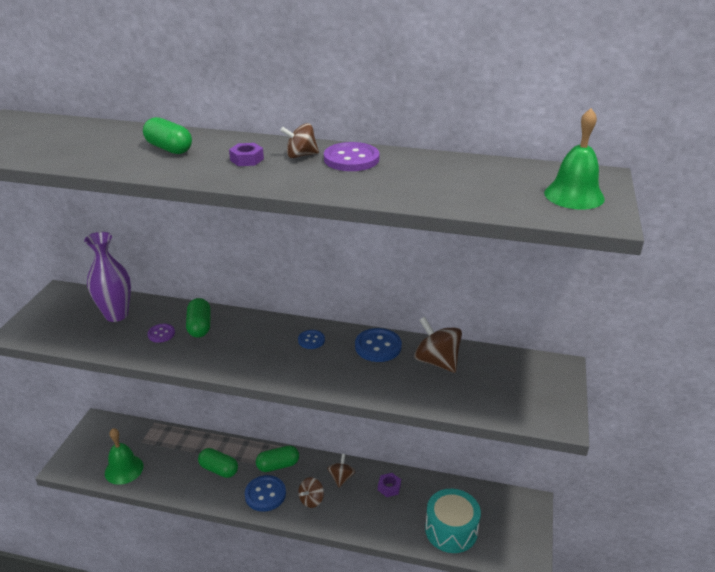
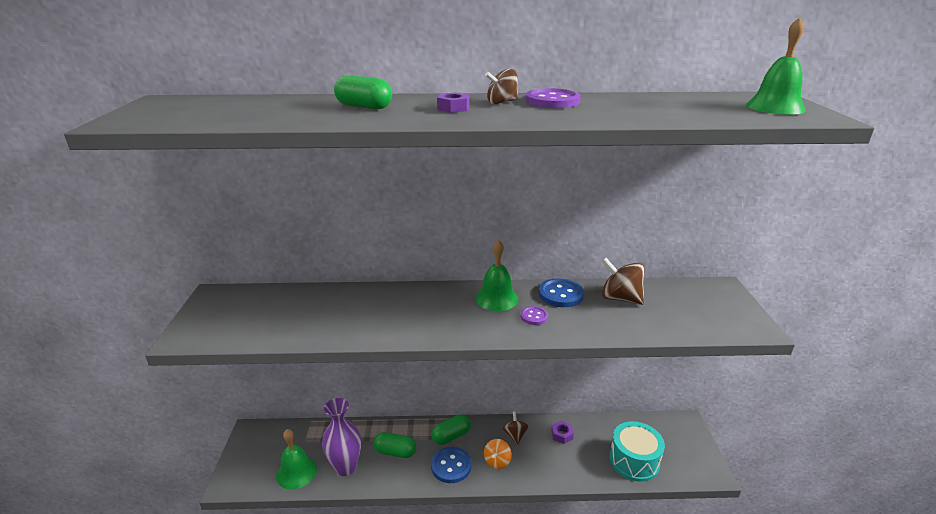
camera: 15 degrees left, 5 degrees down
(116, 315) = (287, 305): purple vase -> purple vase (345, 467)
(161, 334) = (344, 315): purple button -> purple button (534, 316)
(199, 326) = (380, 303): green capsule -> none
(311, 340) = (496, 298): blue button -> green bell
(311, 500) = (497, 461): brown spinning top -> orange spinning top

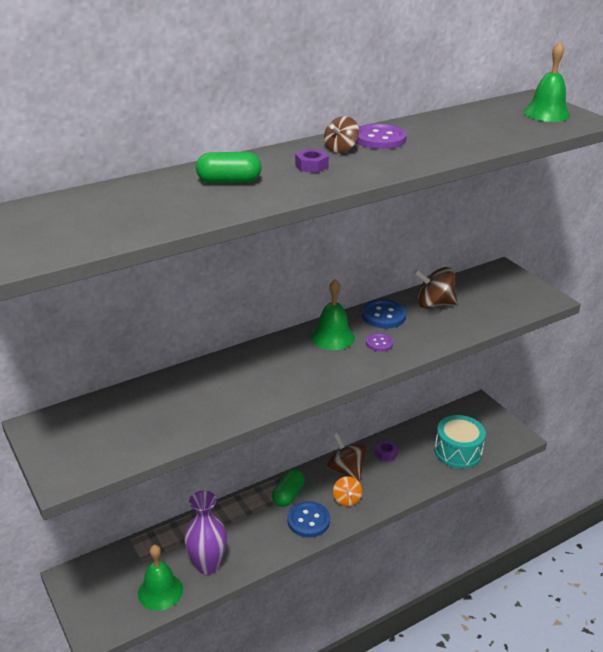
camera: 30 degrees left, 5 degrees up
(395, 452) = (245, 531): green capsule -> none
(515, 435) = (346, 470): brown spinning top -> brown spinning top, size x1.58

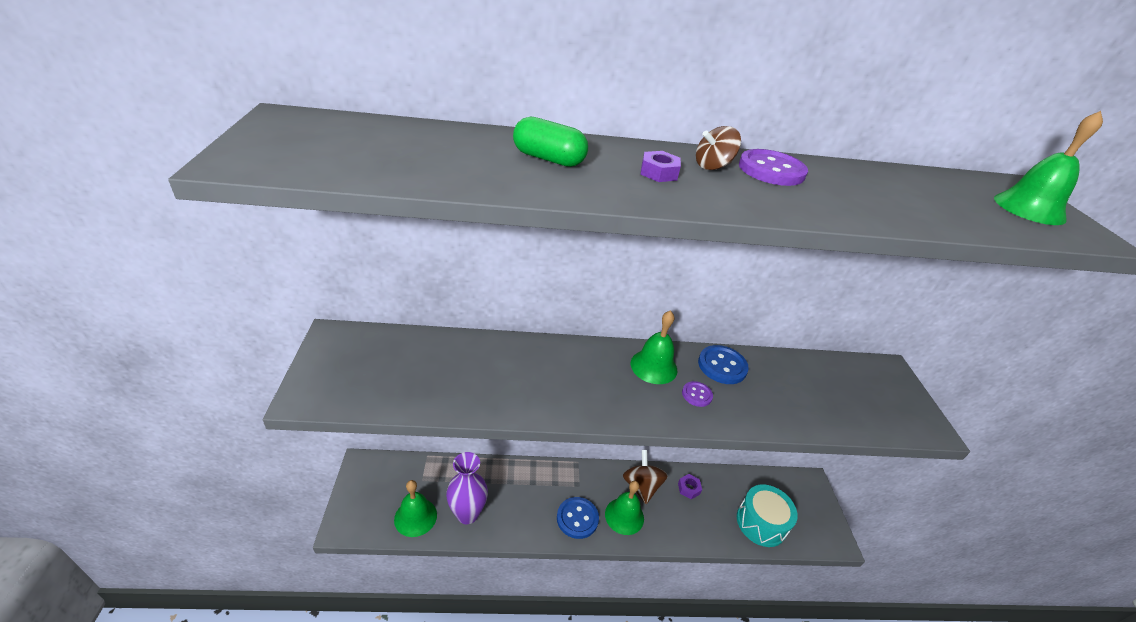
camera: 25 degrees right, 5 degrees up
(288, 495) = (576, 483): green capsule -> none
(346, 499) = (624, 516): orange spinning top -> green bell
(434, 304) = (785, 376): brown spinning top -> none

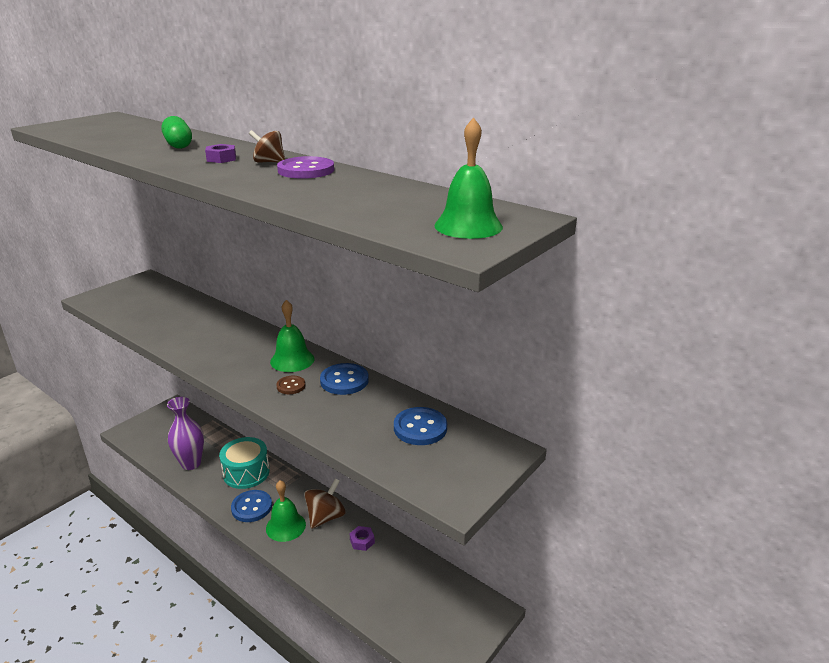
camera: 45 degrees right, 10 degrees down
(415, 517) = (163, 448): green bell -> none
(697, 395) = (291, 386): purple button -> brown button
(761, 523) = (391, 603): turquoise drum -> turquoise drum (246, 473)
(829, 381) = (420, 428): none -> blue button

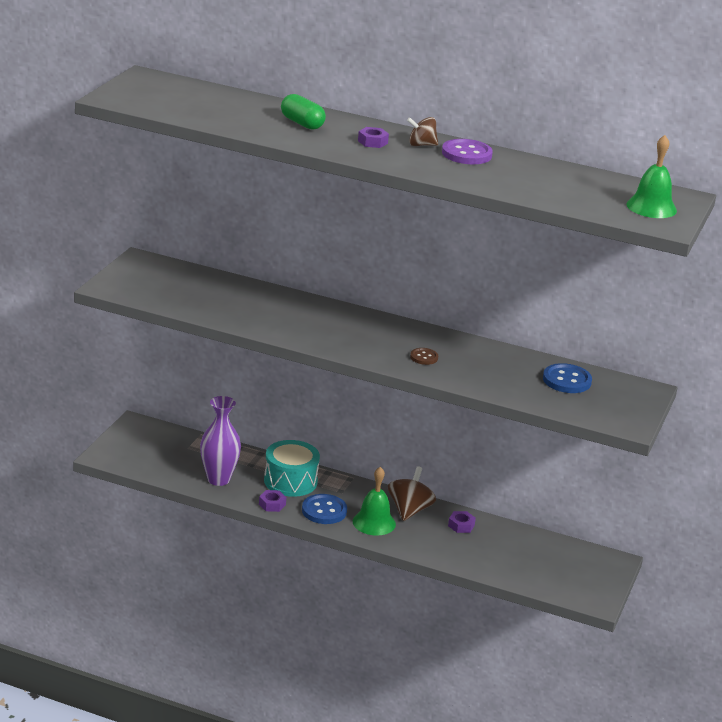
camera: 20 degrees left, 0 degrees up
(214, 494) = (272, 504): none -> purple nut
(292, 360) = (402, 334): green bell -> none
(344, 381) = (469, 349): blue button -> none

